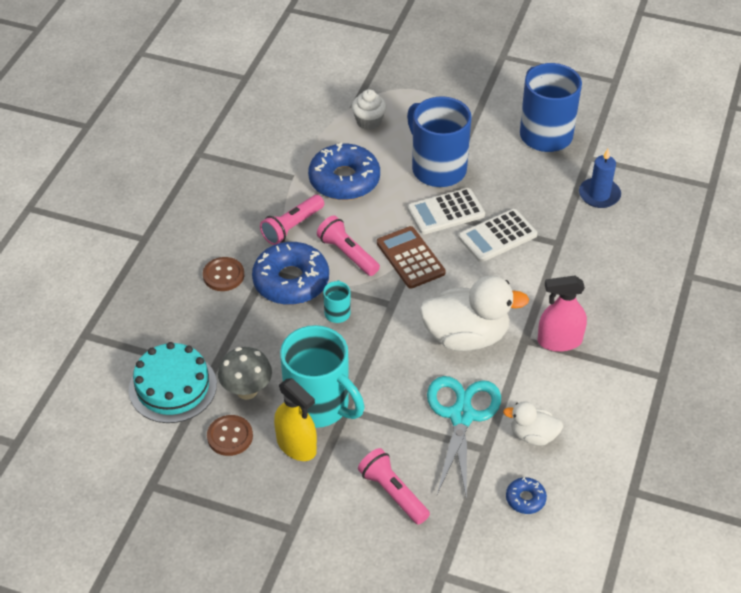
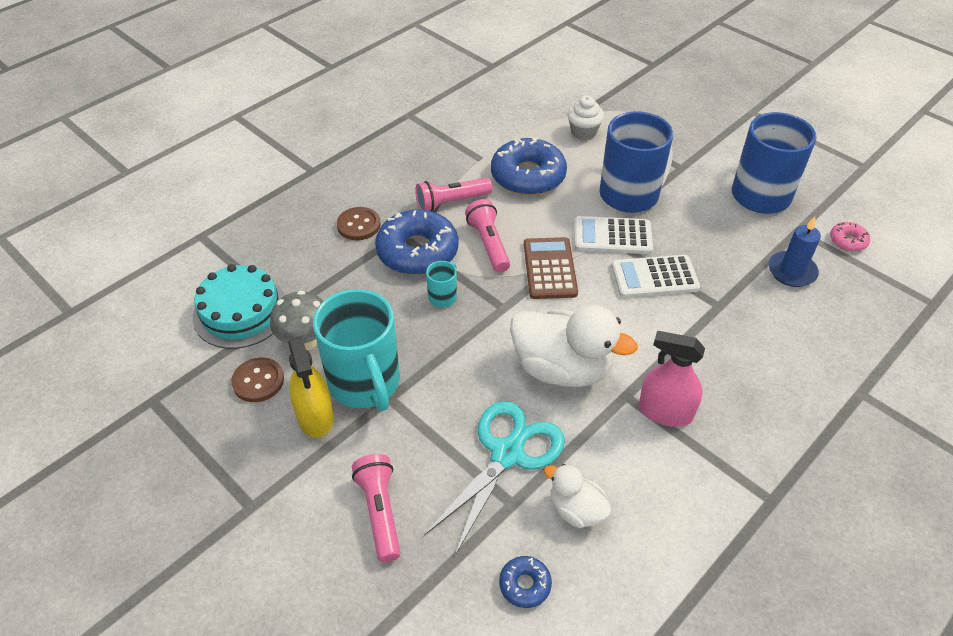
camera: 25 degrees right, 0 degrees up
(629, 154) = (848, 241): none -> pink donut

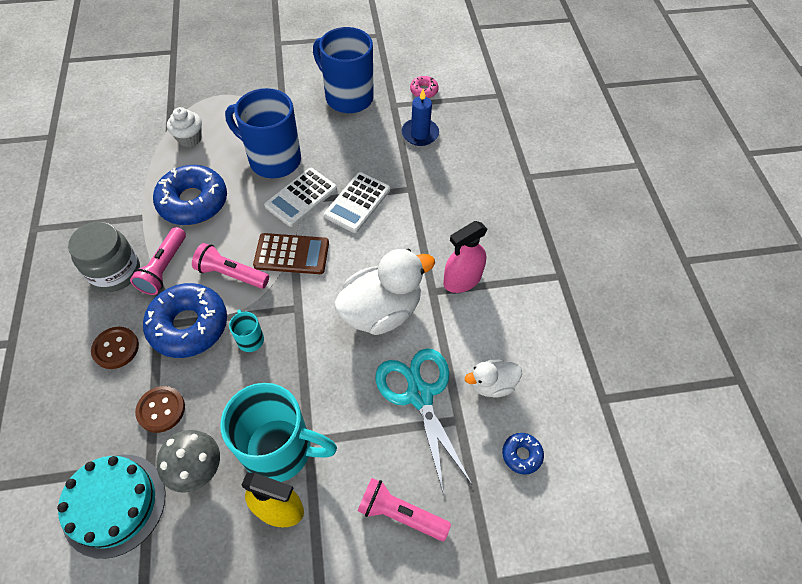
camera: 55 degrees left, 10 degrees up
(258, 381) = (204, 534): brown button -> brown button (161, 410)
(419, 179) = (115, 272): none -> grey jar
(549, 268) = (292, 254): brown calculator -> brown calculator turned 150 degrees clockwise

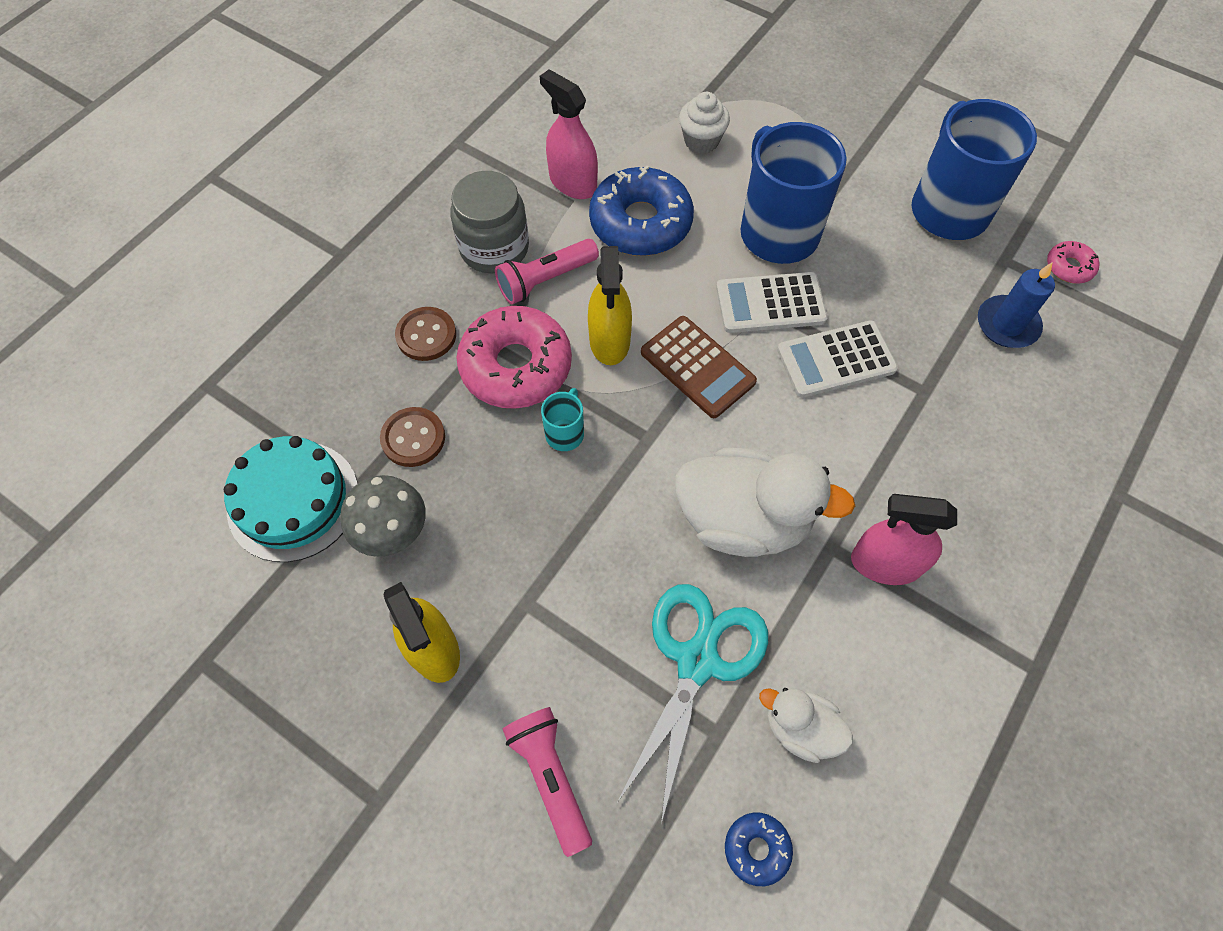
camera: 45 degrees right, 5 degrees up
(132, 206) = (573, 183): none -> pink spray bottle
(189, 325) = (516, 366): blue donut -> pink donut
(231, 274) = (610, 340): pink flashlight -> yellow spray bottle
(280, 450) = (489, 586): turquoise mug -> none

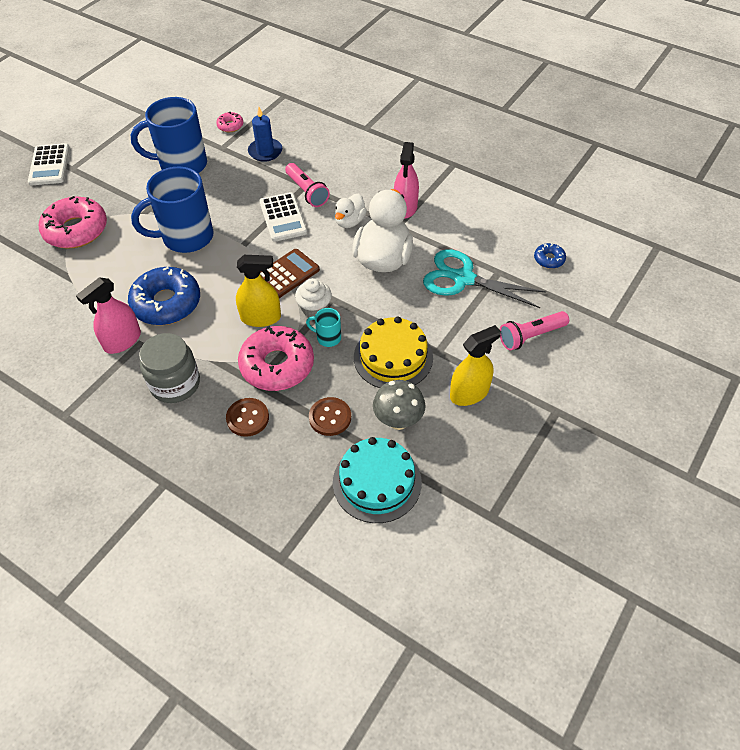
camera: 90 degrees left, 10 degrees down
(518, 529) = (393, 357): none -> yellow cake
(546, 280) = (208, 352): pink flashlight -> pink flashlight (307, 192)
(701, 141) = (99, 271): white cupcake -> white cupcake (314, 309)
(770, 303) = (241, 243): white calculator -> white calculator (49, 165)
(783, 104) = (76, 230): none -> pink donut
(800, 728) = (491, 242): white duck -> white duck (350, 221)

